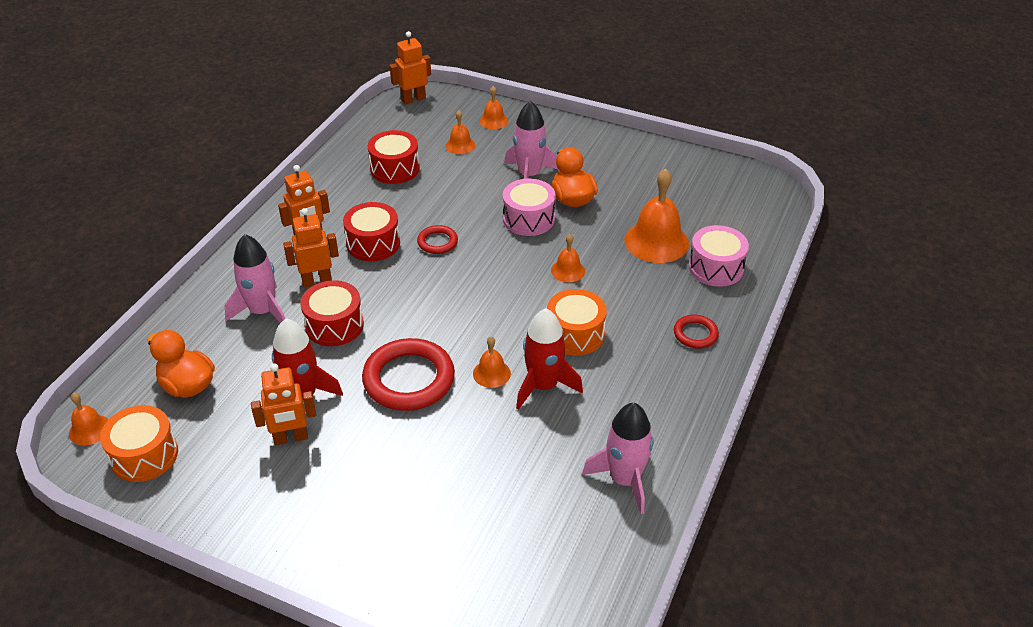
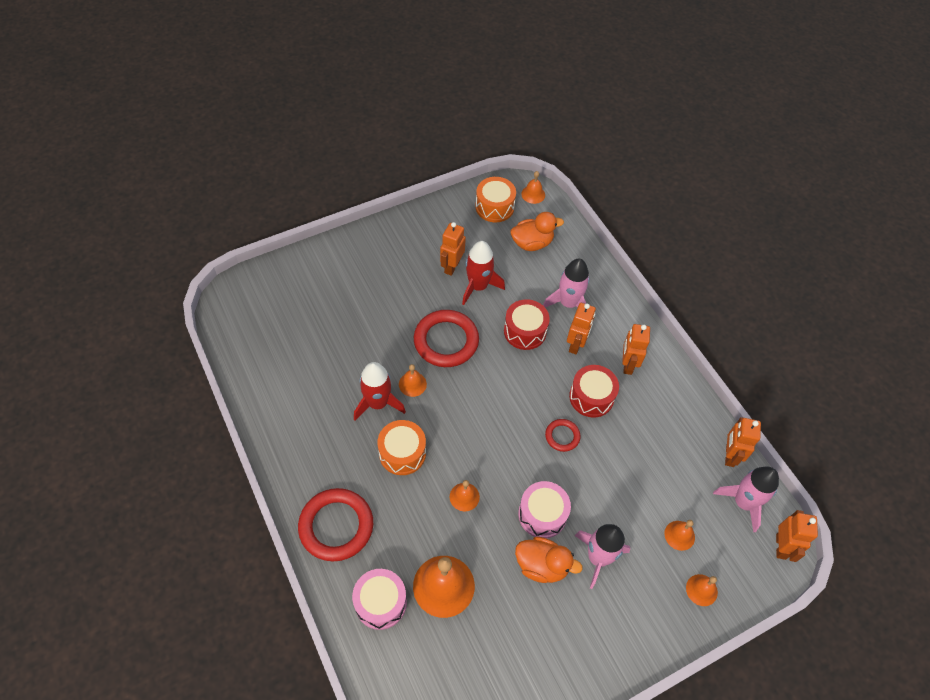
camera: 125 degrees right, 15 degrees up
(353, 147) = (729, 455): none -> orange robot
(395, 169) = (677, 465): red drum -> none
(624, 480) = (278, 392): pink rocket -> pink rocket (743, 502)
(695, 334) = (336, 526): red ring -> red ring, size x1.97

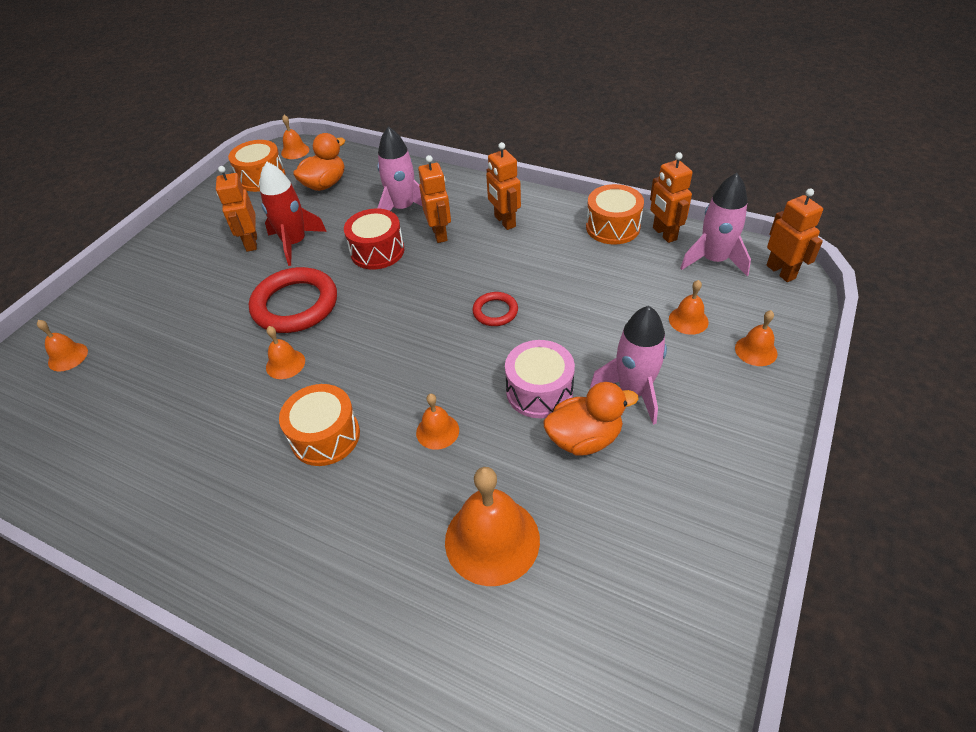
camera: 30 degrees left, 10 degrees down
(299, 290) = (68, 357): none -> orange bell
(336, 526) = (296, 572): red ring -> none
(378, 403) = (255, 406): red rocket -> none
(380, 603) = (427, 620): pink drum -> none
(591, 397) = (494, 264): red drum -> none
(698, 423) = (612, 227): none -> orange drum

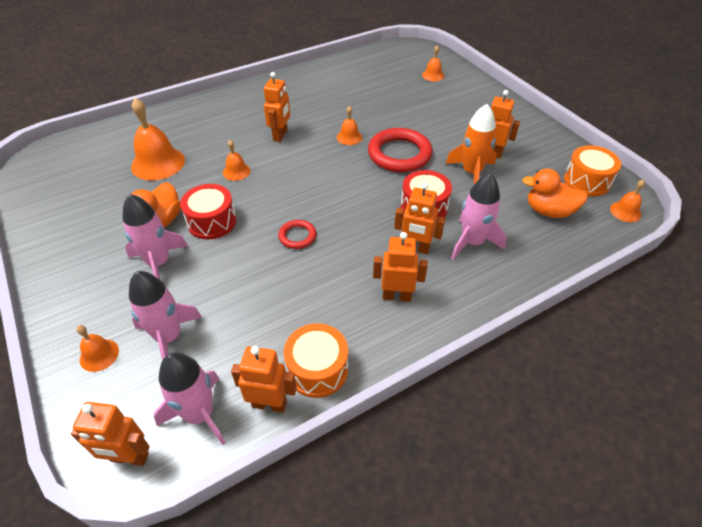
camera: 120 degrees right, 0 degrees up
(295, 243) = (471, 172): red rocket -> orange rocket
(325, 184) = (548, 211): orange duck -> orange duck turned 120 degrees clockwise
(325, 436) = (280, 135): orange drum -> orange robot
(539, 391) = (212, 221): pink drum -> red drum
(688, 320) = (169, 337): orange bell -> pink rocket

